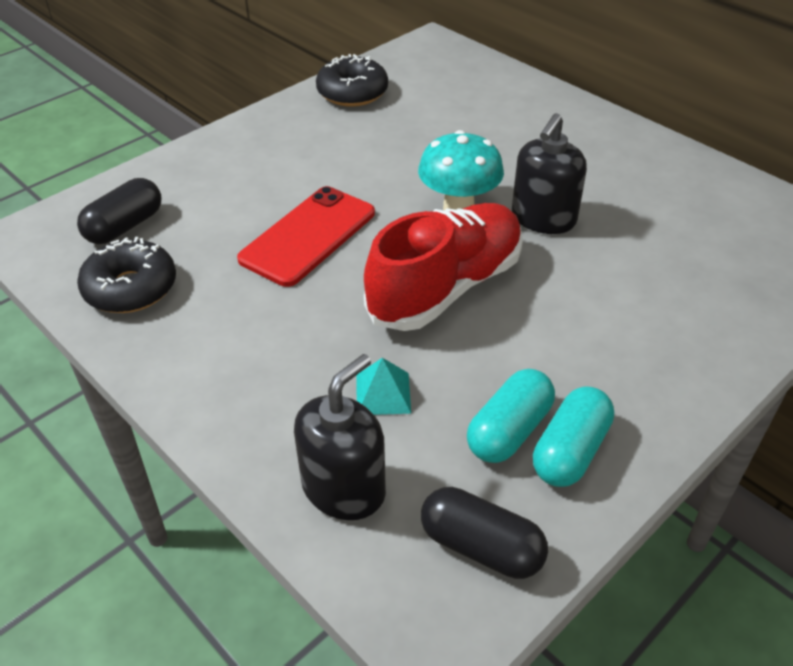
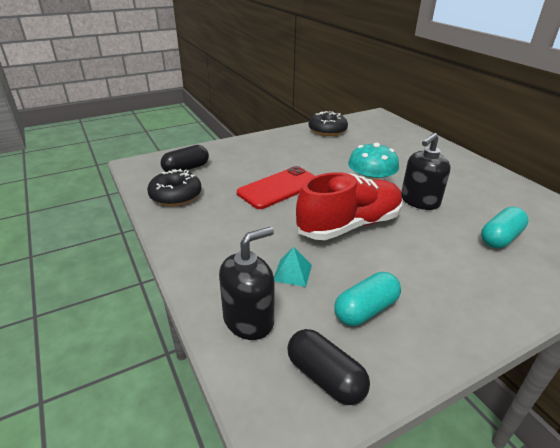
camera: 15 degrees right, 10 degrees down
(570, 451) = (404, 331): turquoise capsule -> turquoise capsule (500, 238)

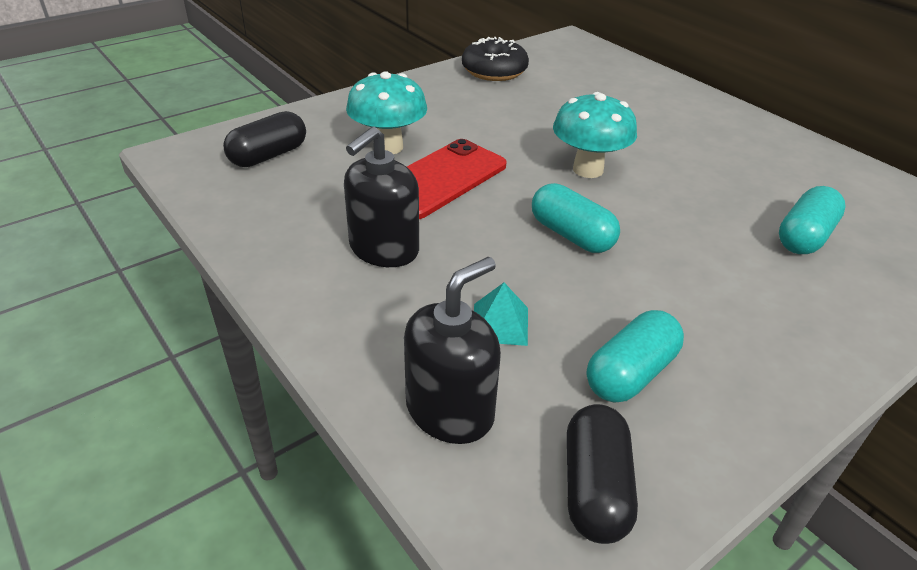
camera: 10 degrees left, 5 degrees up
(176, 195) = (264, 206): black donut -> none
(254, 168) = (388, 147): none -> turquoise mushroom
(325, 377) = (595, 489): black capsule -> black capsule turned 60 degrees clockwise
(349, 225) = (571, 235): red shoe -> turquoise capsule
(419, 201) = (671, 186): black soap dispenser -> black soap dispenser (383, 249)

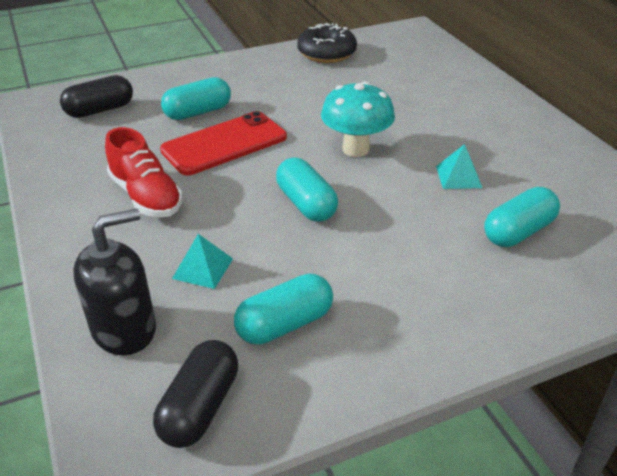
camera: 15 degrees right, 0 degrees up
(383, 249) = (146, 196): black soap dispenser -> red shoe
(388, 147) = (198, 112): turquoise mushroom -> turquoise capsule
(711, 187) = (458, 177): none -> turquoise pyramid

